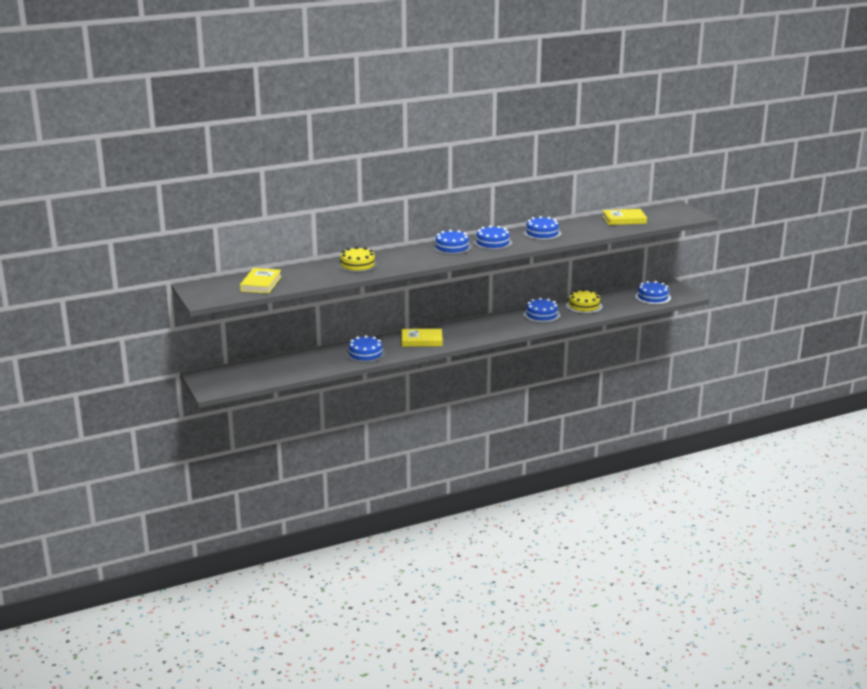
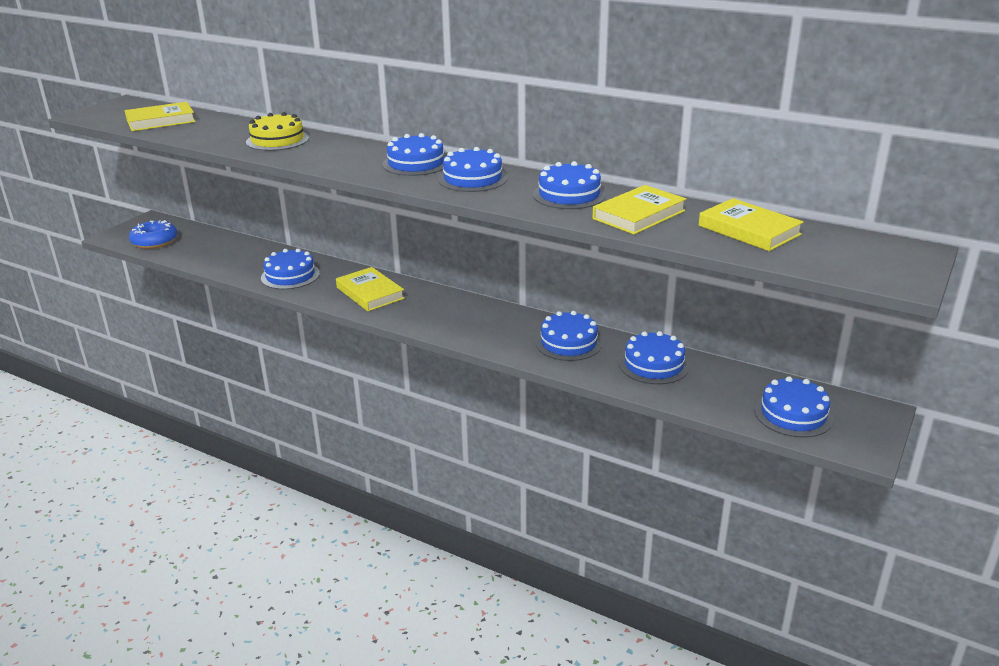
camera: 55 degrees right, 5 degrees up
(244, 380) = (155, 242): none -> blue donut
(583, 229) = (639, 215): none -> yellow book
(584, 306) = (653, 365): yellow cake -> blue cake

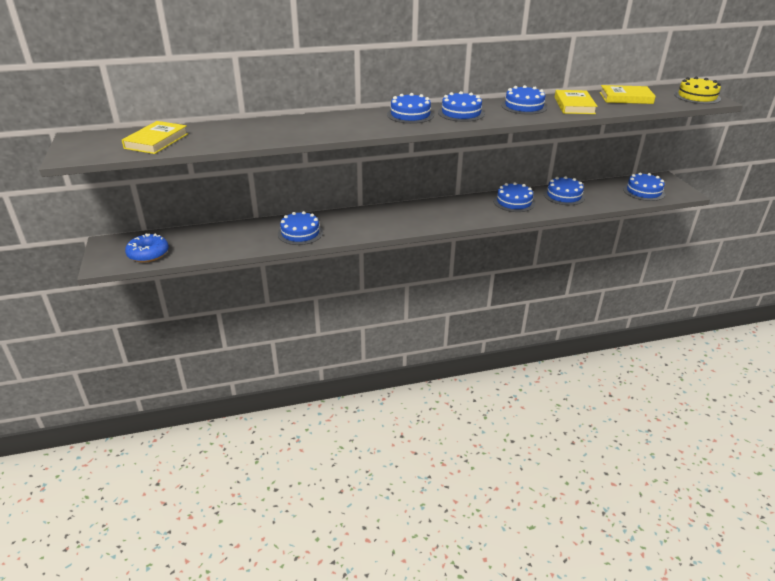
camera: 45 degrees left, 5 degrees up
(277, 140) = (287, 127): yellow cake -> yellow cake (697, 96)
(370, 293) = (370, 222): yellow book -> none

